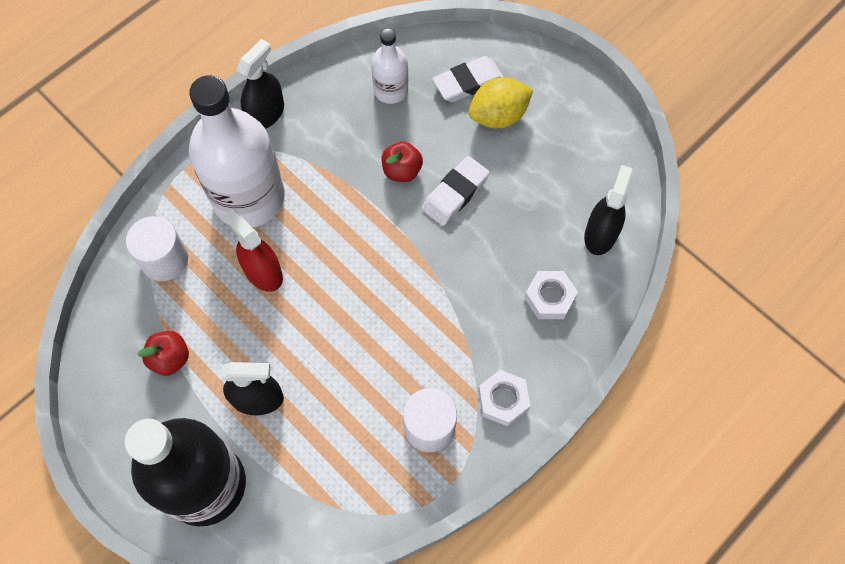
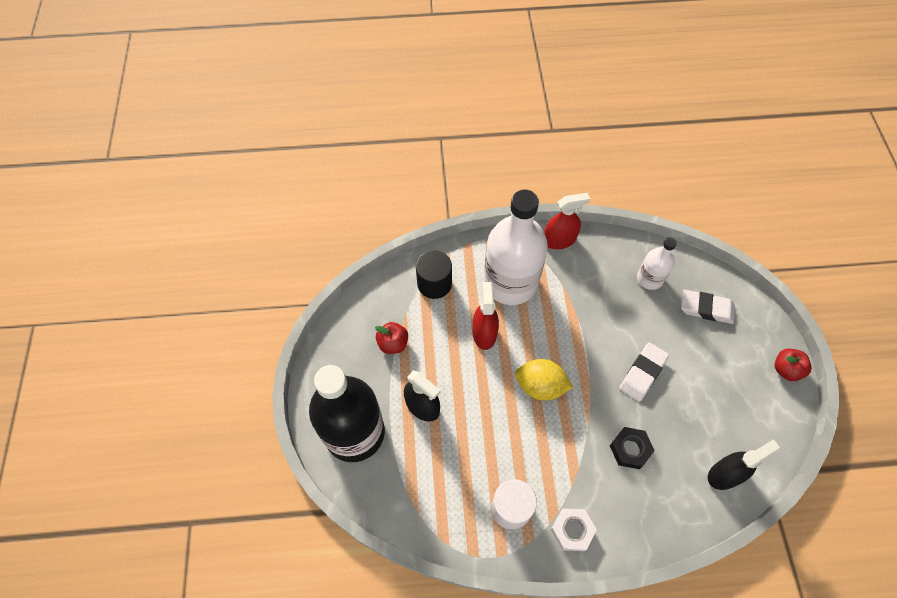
camera: 40 degrees right, 5 degrees down
(164, 259) = (434, 284): white cylinder -> black cylinder
(265, 114) = (559, 240): black spray bottle -> red spray bottle
(402, 171) = (618, 334): red apple -> red apple (786, 369)
(455, 193) = (642, 373): white eraser -> white eraser turned 45 degrees counterclockwise
(498, 116) = (710, 344): yellow lemon -> yellow lemon (540, 386)
(498, 278) = (630, 449): none -> black nut
(549, 298) = (655, 489): white nut -> none

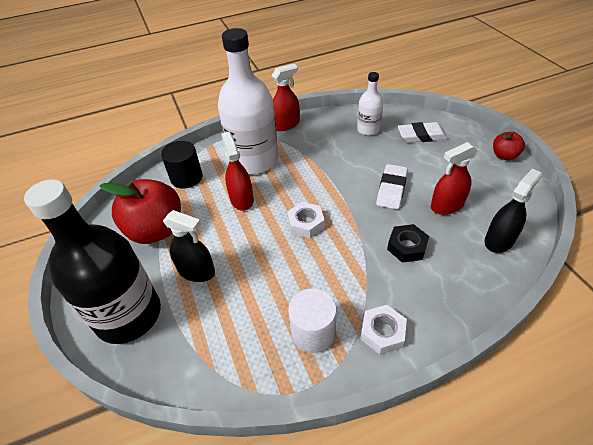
camera: 15 degrees left, 15 degrees down
(393, 343) = (156, 230): red apple -> red apple, size x2.00
(540, 386) = (306, 223): yellow lemon -> white nut
(691, 414) = (447, 206): none -> red spray bottle

